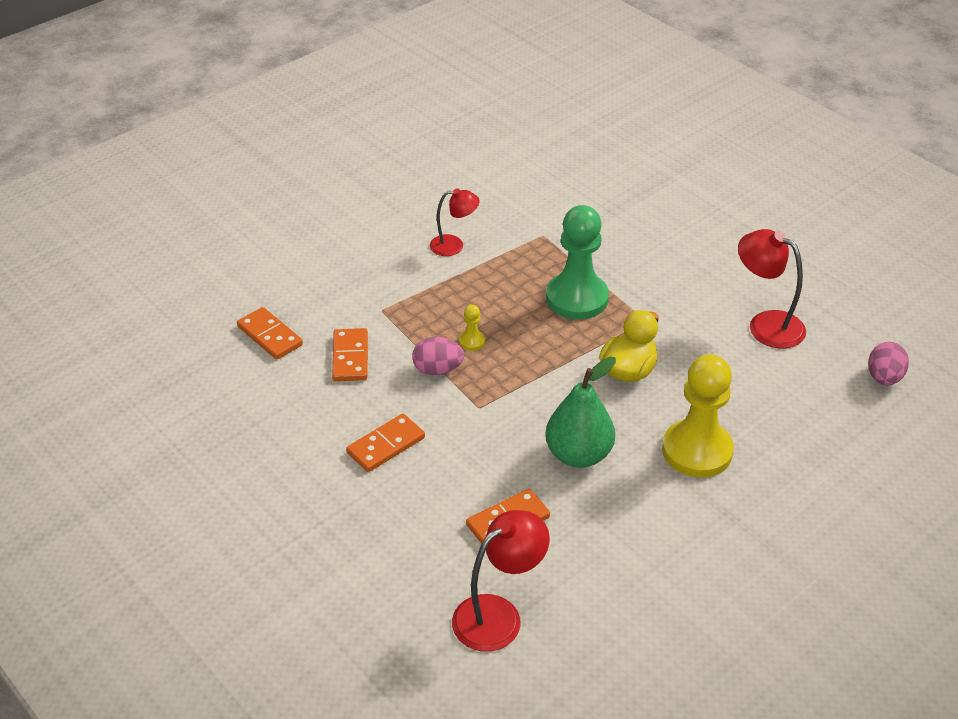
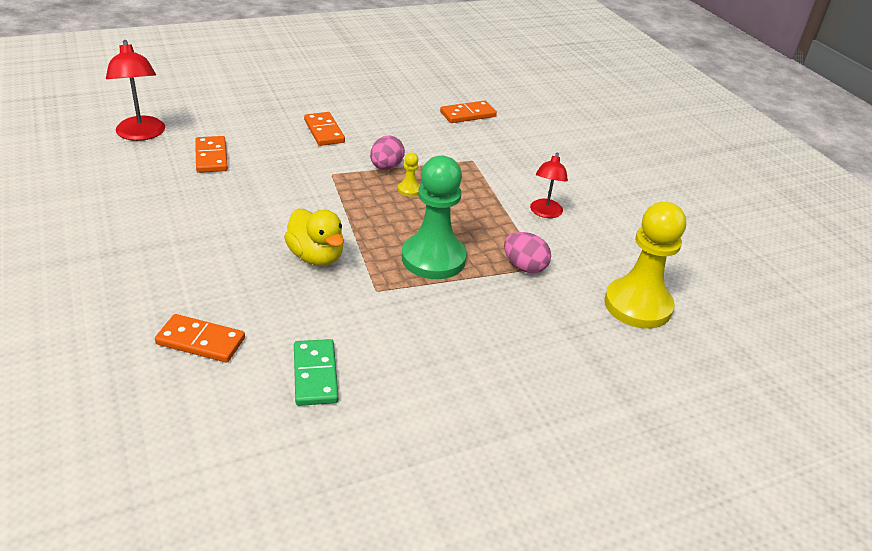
camera: 105 degrees right, 5 degrees down
(350, 357) = (425, 137): orange domino -> orange domino (200, 341)
(578, 455) = (243, 202): green pear -> none
(697, 451) = (191, 261): yellow pawn -> yellow pawn (637, 305)
(766, 324) = (315, 375): red lamp -> green domino
(884, 378) = (162, 438): pink egg -> pink egg (524, 267)

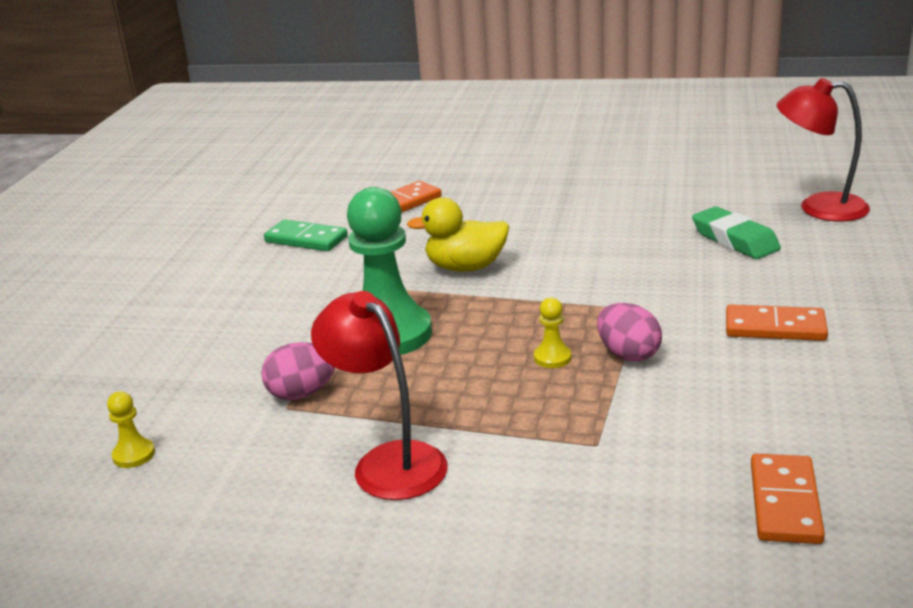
camera: 130 degrees right, 10 degrees down
(211, 157) = (735, 240): orange domino -> green eraser
(545, 213) = (388, 461): red lamp -> red lamp, size x1.54
(637, 305) = (134, 455): yellow pawn -> yellow pawn, size x0.41

